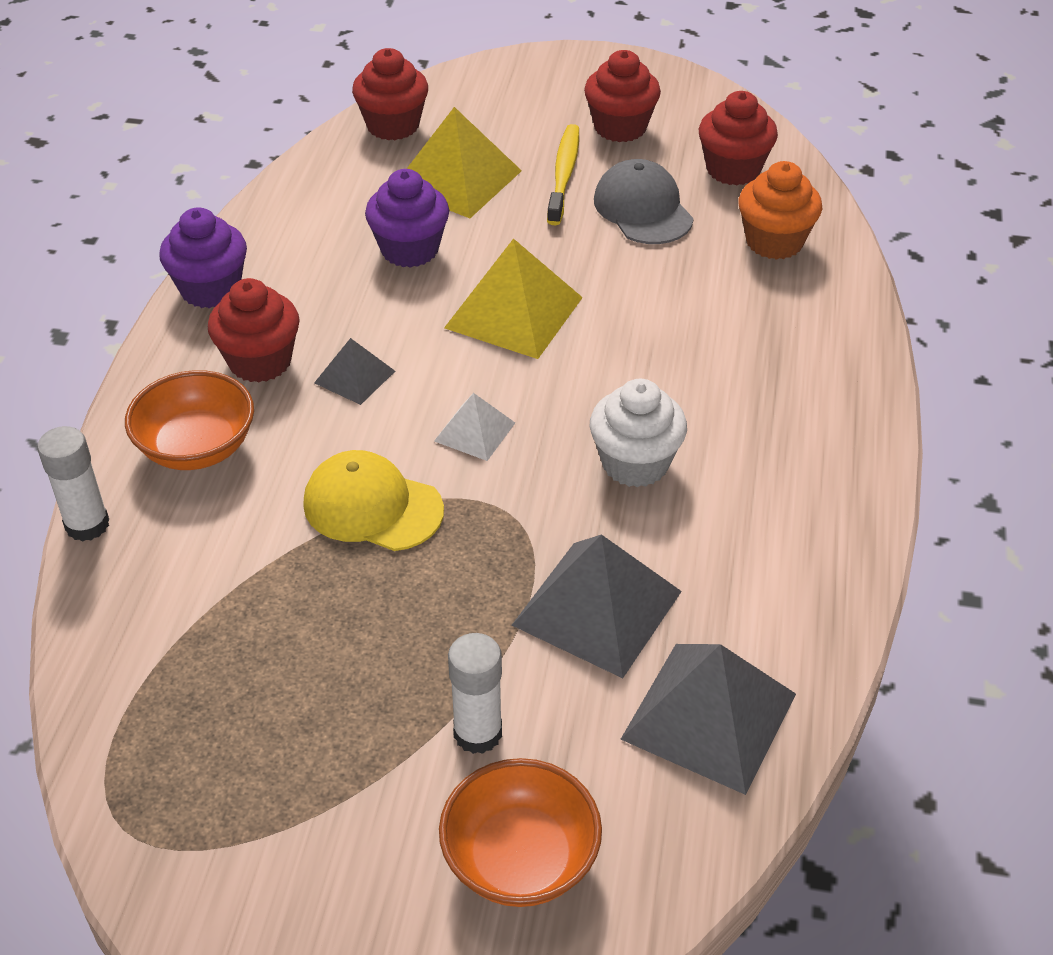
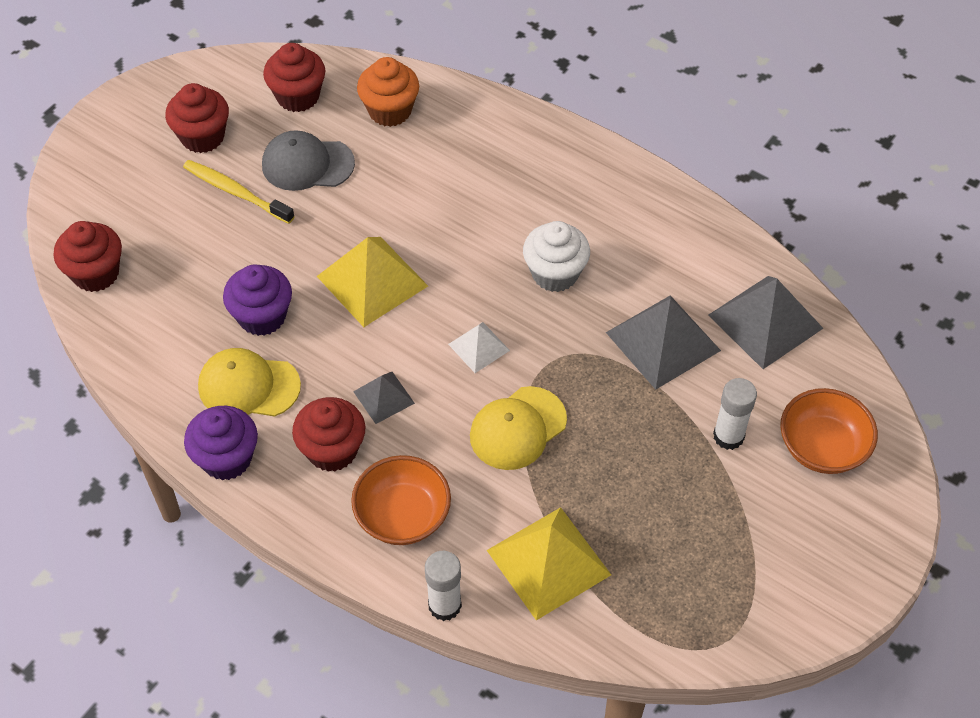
camera: 65 degrees left, 10 degrees up
(312, 272) = (248, 386): none -> yellow cap
(457, 179) = (196, 258): yellow pyramid -> yellow pyramid (549, 562)

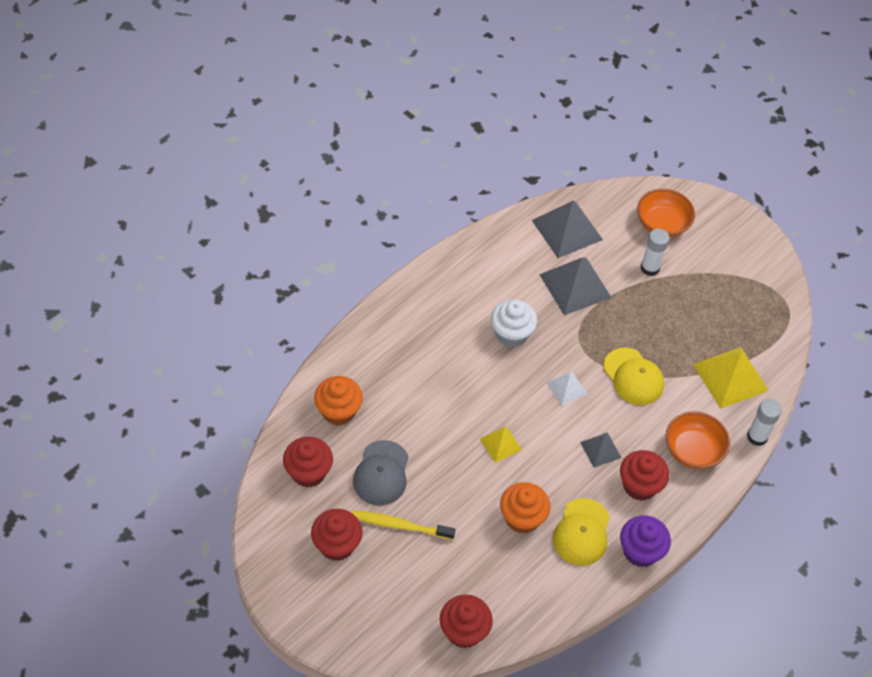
camera: 85 degrees left, 0 degrees up
(236, 192) = (400, 525): yellow toothbrush -> yellow toothbrush turned 60 degrees clockwise
(262, 316) = (522, 518): purple cupcake -> orange cupcake
(372, 281) = (500, 444): yellow pyramid -> yellow pyramid, size x0.54

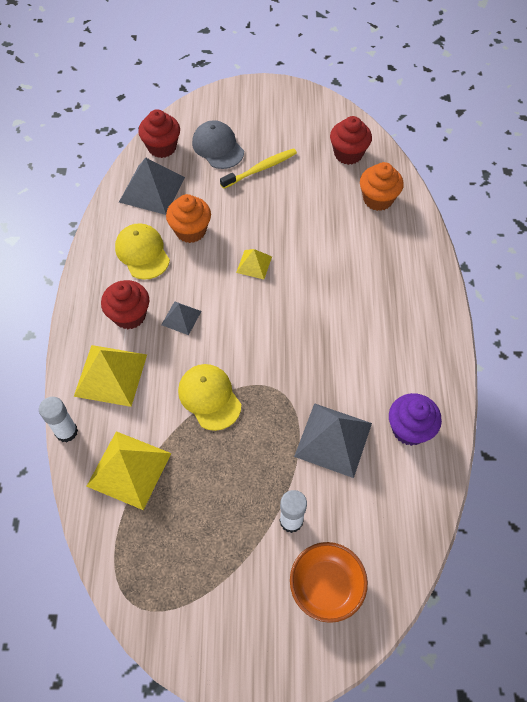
camera: 140 degrees right, 5 degrees up
(337, 545) = (284, 133): red cupcake -> none
(381, 473) = (306, 187): grey cap -> grey cap (218, 147)
(511, 334) = (334, 350): white cupcake -> none
(566, 388) = (250, 343): white pyramid -> none
(567, 230) = (398, 492): grey pyramid -> grey pyramid (152, 189)
(633, 377) = (209, 397): yellow cap -> yellow cap turned 45 degrees clockwise
(640, 551) = (91, 272): purple cupcake -> purple cupcake (409, 429)
(693, 451) = (110, 375): orange bowl -> yellow pyramid

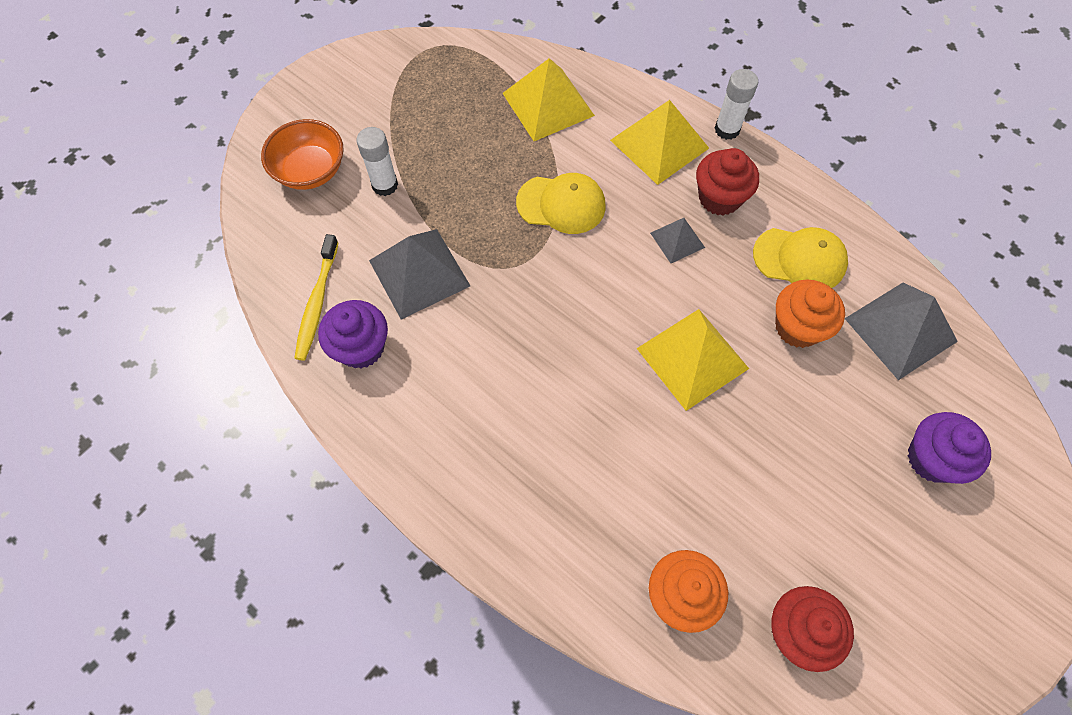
camera: 130 degrees right, 5 degrees up
(66, 432) = (627, 82): white glue stick -> white glue stick (727, 129)
(162, 147) = (976, 389): red cupcake -> none
(218, 147) = (931, 458): grey cap -> purple cupcake
(254, 264) = (692, 358): yellow pyramid -> yellow pyramid, size x1.86
(261, 169) = (850, 483): yellow toothbrush -> yellow toothbrush (317, 303)

